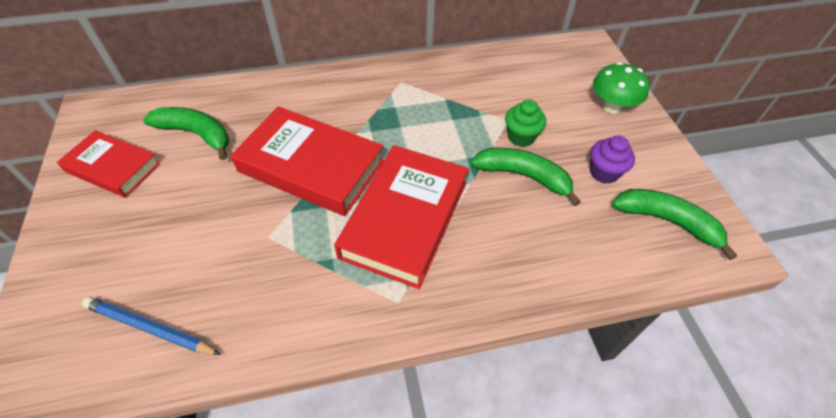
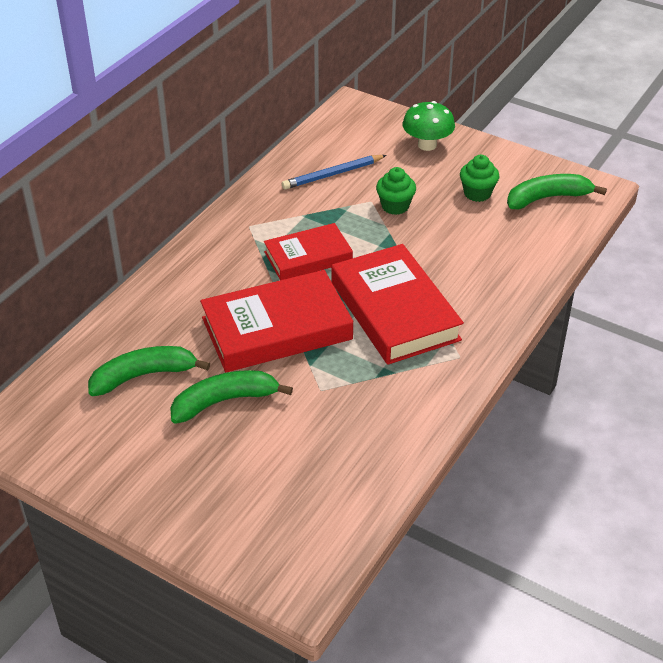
camera: 45 degrees left, 10 degrees down
(113, 167) = (115, 446): red book -> red book (308, 257)
(150, 328) = (330, 493): blue pencil -> blue pencil (332, 174)
(524, 176) = (432, 230): green banana -> green banana (224, 401)
(604, 172) = (477, 193): purple cupcake -> green cupcake

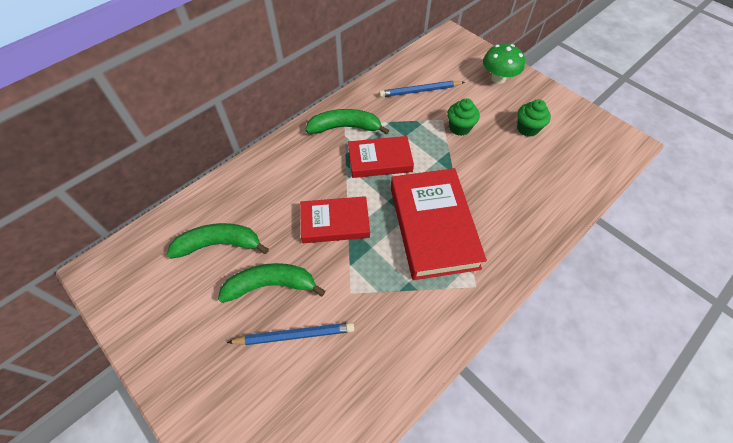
camera: 15 degrees right, 15 degrees up
(271, 439) = (295, 335): none -> blue pencil
(277, 328) = (335, 222): red book -> red book, size x0.62
(547, 198) = (584, 144): green banana -> green banana (345, 127)

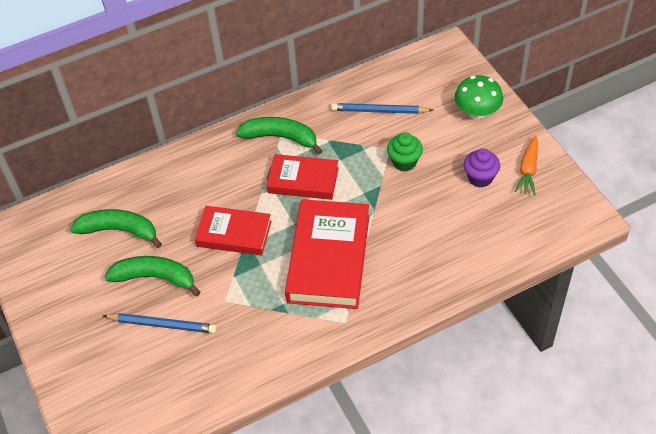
camera: 20 degrees right, 5 degrees down
(527, 128) = (480, 178): green cupcake -> purple cupcake
(561, 115) = (528, 170): none -> orange carrot

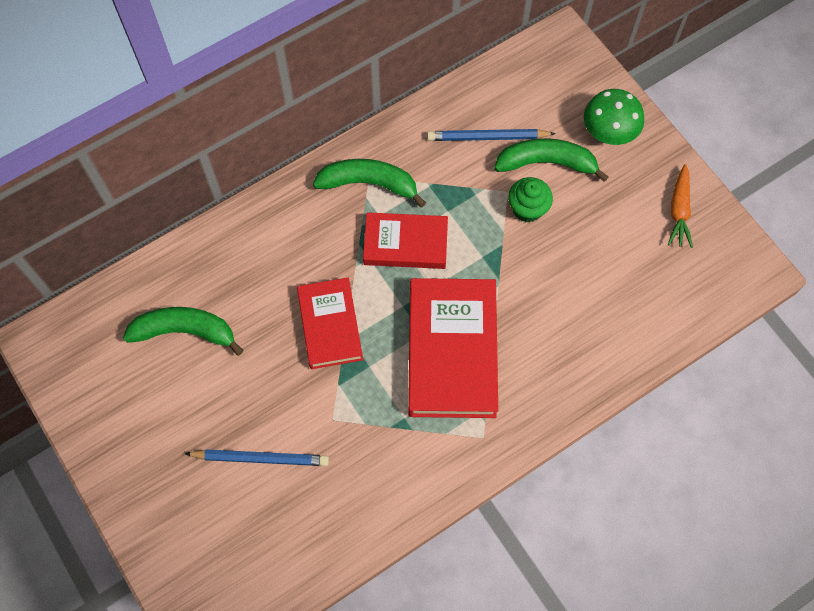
camera: 10 degrees left, 15 degrees up
(155, 277) = (241, 394): green banana -> green banana (547, 163)
(234, 234) = (330, 325): red book -> red book turned 75 degrees clockwise
(480, 178) = (622, 225): purple cupcake -> none

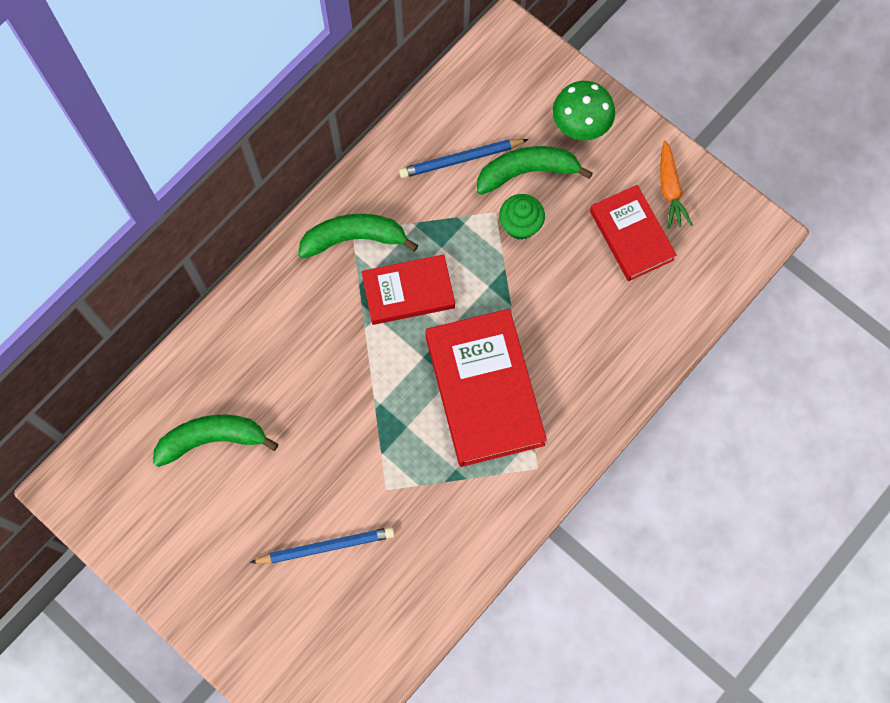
camera: 15 degrees left, 5 degrees up
(330, 325) = (356, 395): red book -> red book (631, 235)

